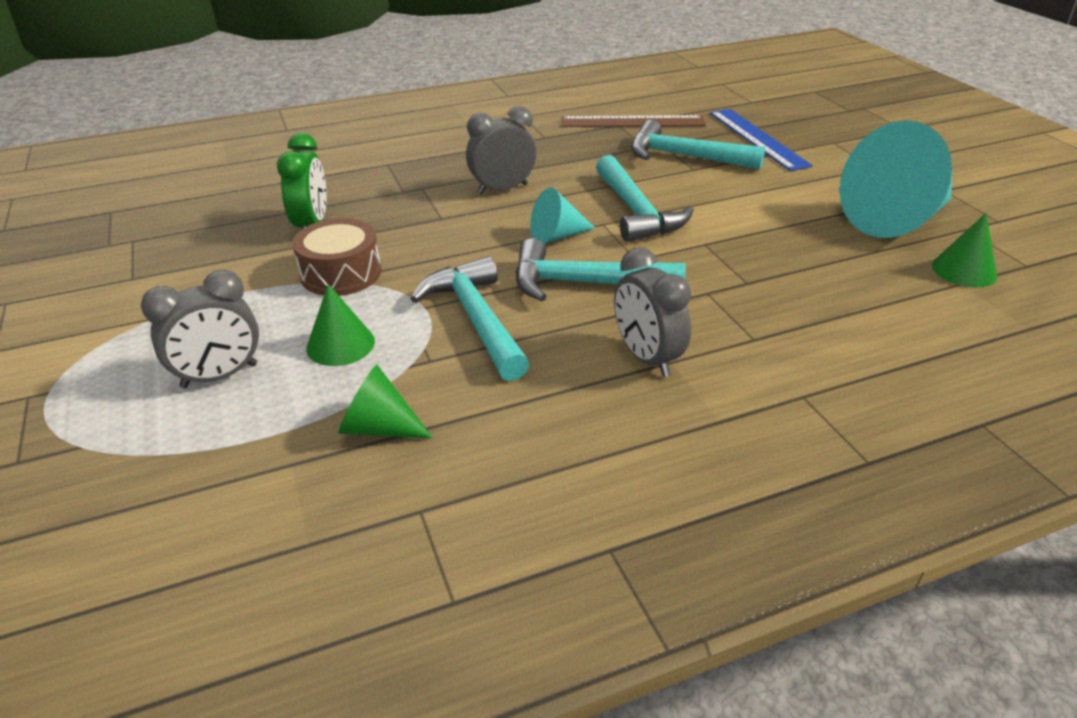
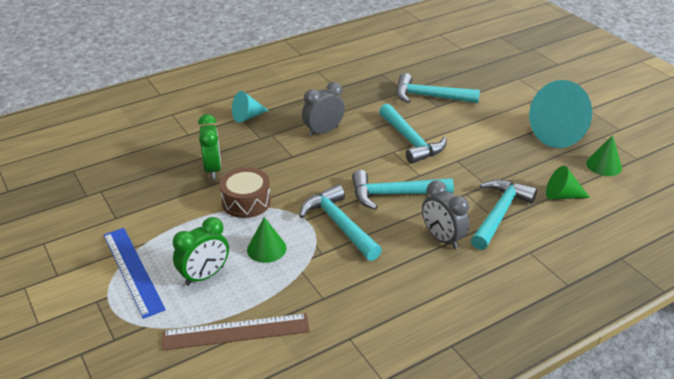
camera: 10 degrees left, 0 degrees up
(220, 376) = (204, 276): grey clock -> green clock
(379, 427) = (309, 296): green cone -> green cone (562, 195)
(557, 236) = (368, 163): turquoise cone -> turquoise cone (247, 117)
(632, 122) = (390, 71): brown ruler -> brown ruler (236, 332)
(757, 138) = (471, 79): blue ruler -> blue ruler (133, 270)
(760, 328) = (499, 213): none -> turquoise hammer

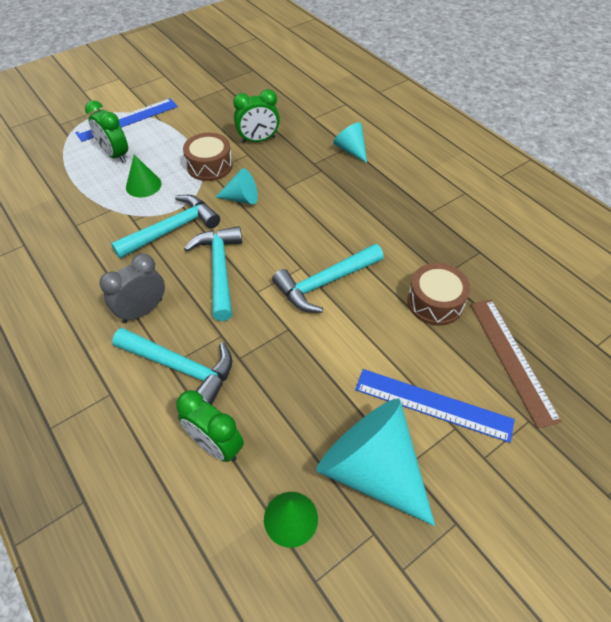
camera: 85 degrees right, 15 degrees up
(236, 332) = (49, 179): brown ruler -> brown ruler (512, 359)
(302, 181) = (241, 198): none -> turquoise cone
(323, 131) = (333, 207): grey clock -> none
(429, 97) = (435, 302): turquoise hammer -> brown drum
(513, 107) = (433, 404): none -> blue ruler
(562, 195) = (215, 445): green cone -> green clock

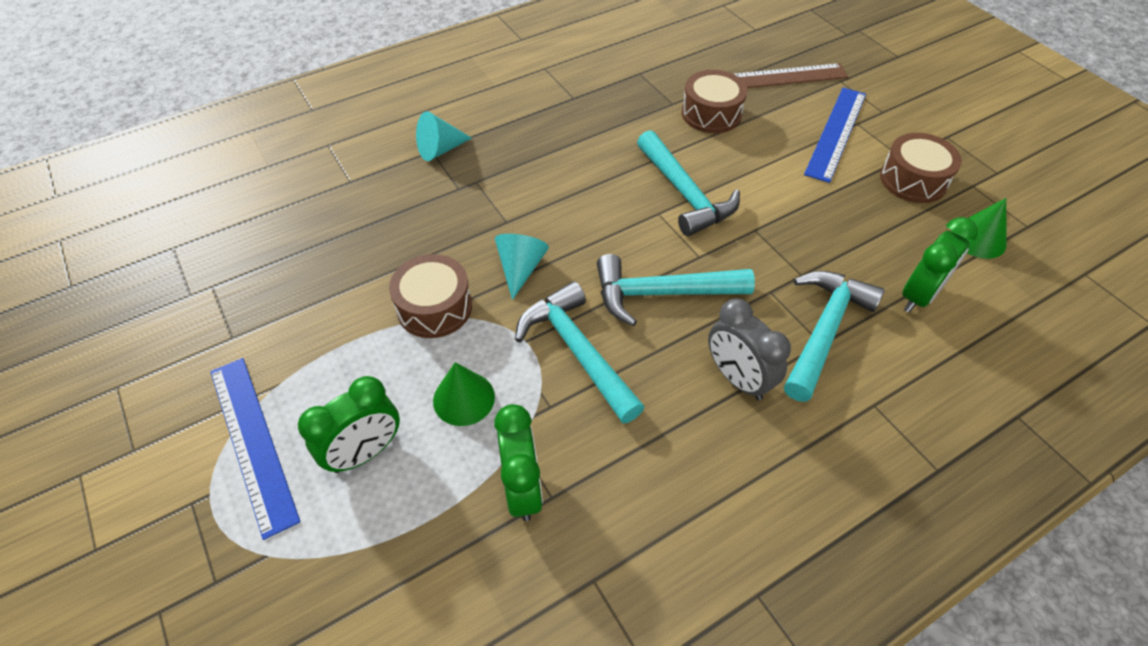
camera: 85 degrees left, 0 degrees up
(258, 140) = (385, 246): green clock -> green clock (522, 488)
(372, 469) = (913, 180): turquoise cone -> brown drum

